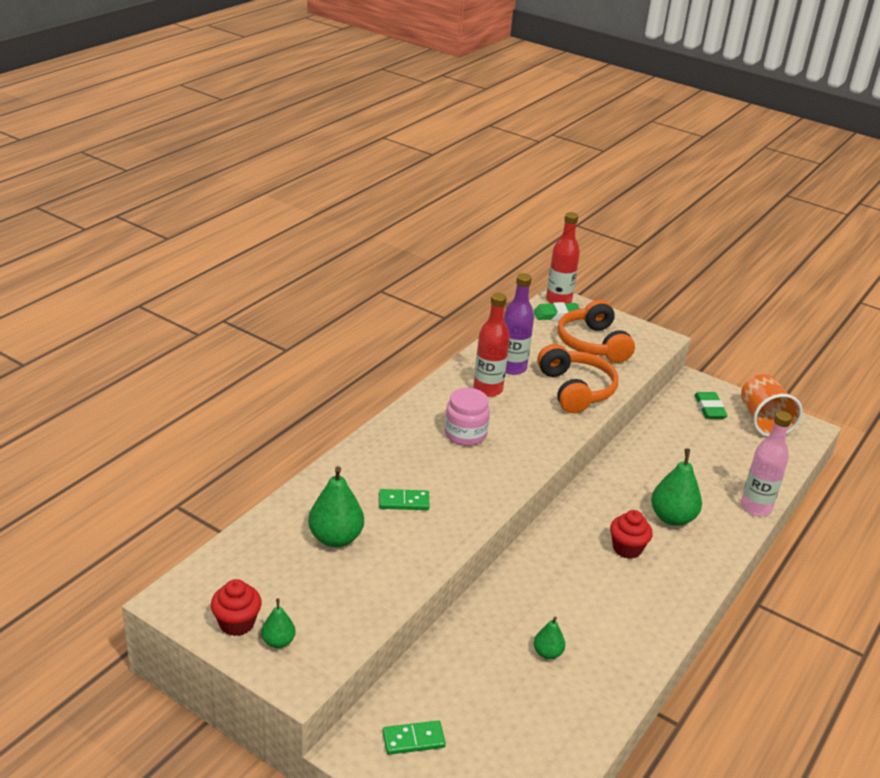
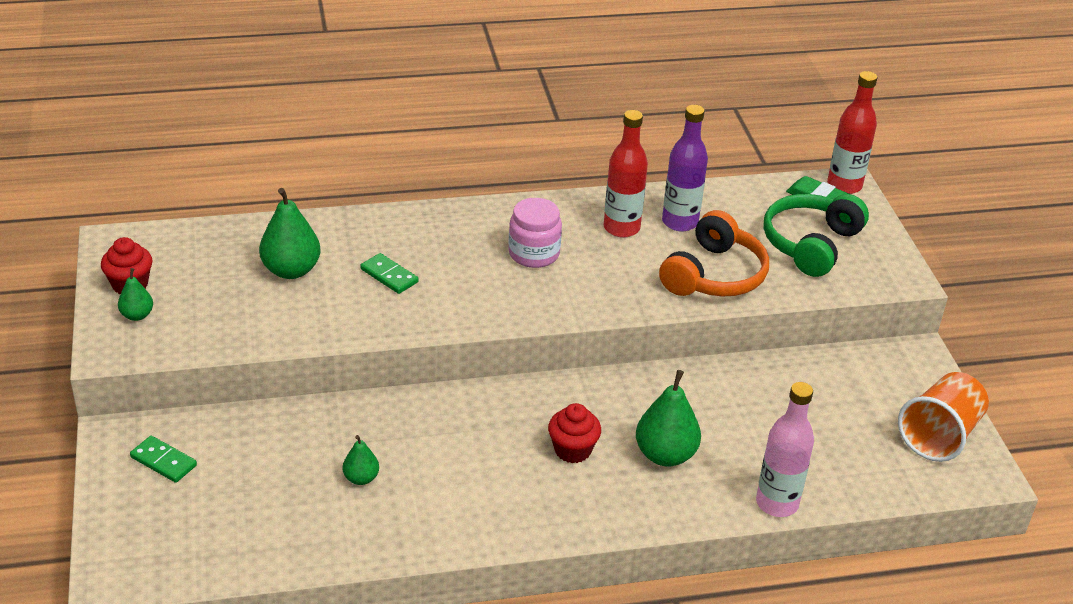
camera: 45 degrees right, 5 degrees up
(593, 344) = (811, 244): orange headphones -> green headphones
(709, 408) = (891, 387): green eraser -> none

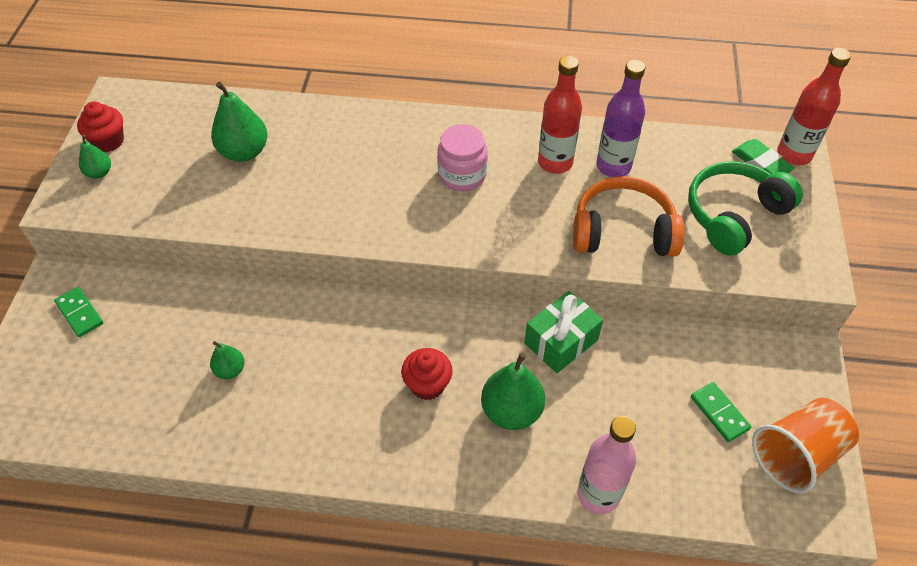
camera: 20 degrees right, 15 degrees up
(389, 276) = (324, 174): green domino -> green domino (719, 413)
(686, 389) = (561, 341): none -> green gift
(714, 275) = (623, 231): orange headphones -> orange headphones turned 135 degrees counterclockwise

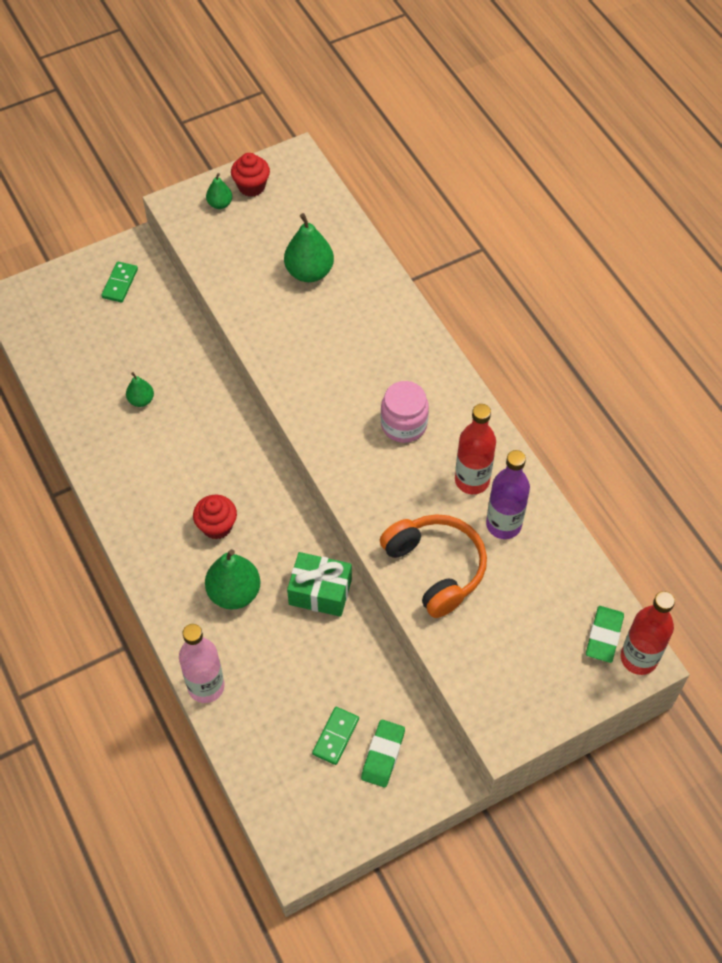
camera: 55 degrees right, 5 degrees up
(734, 215) = (521, 642): green headphones -> none
(759, 386) = (383, 755): none -> green eraser
(796, 455) = (336, 810): orange cup -> none

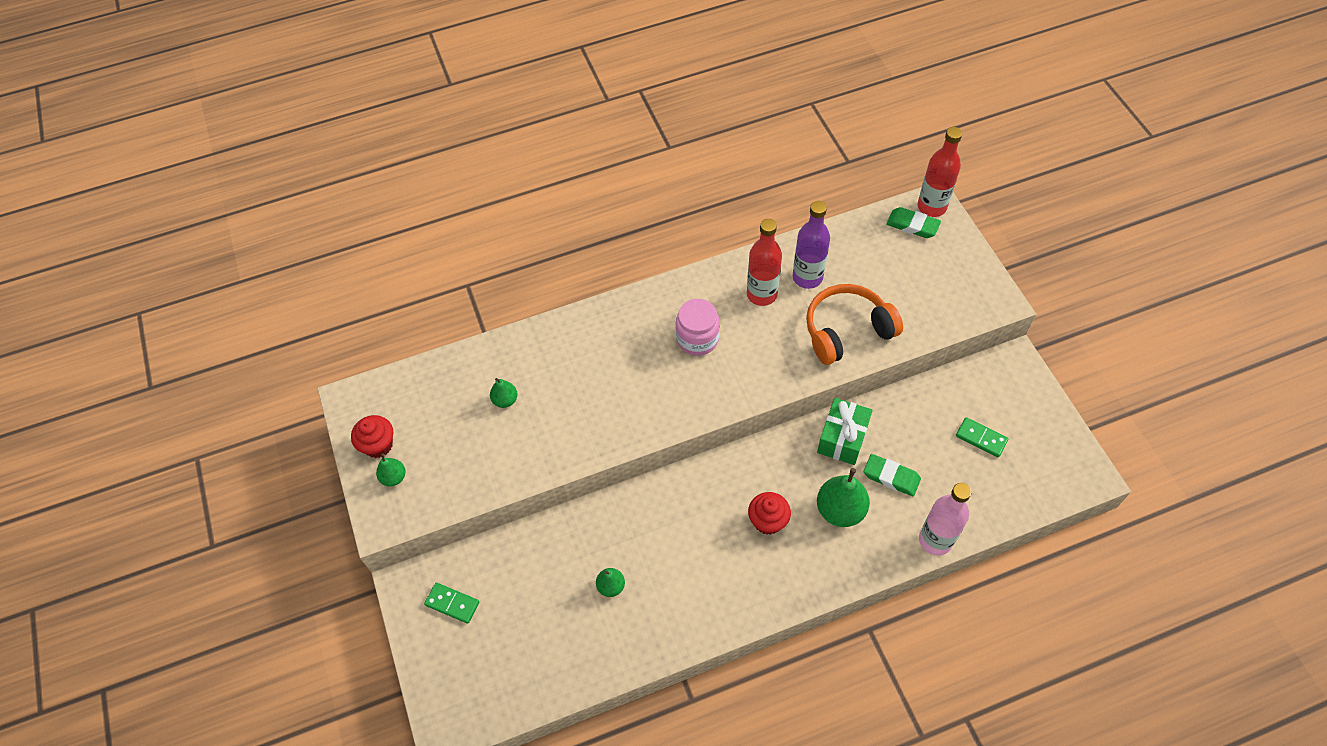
camera: 80 degrees left, 0 degrees up
(309, 272) = (505, 400): green pear -> green pear, size x0.55
(383, 755) = (996, 405): green eraser -> green eraser (891, 477)

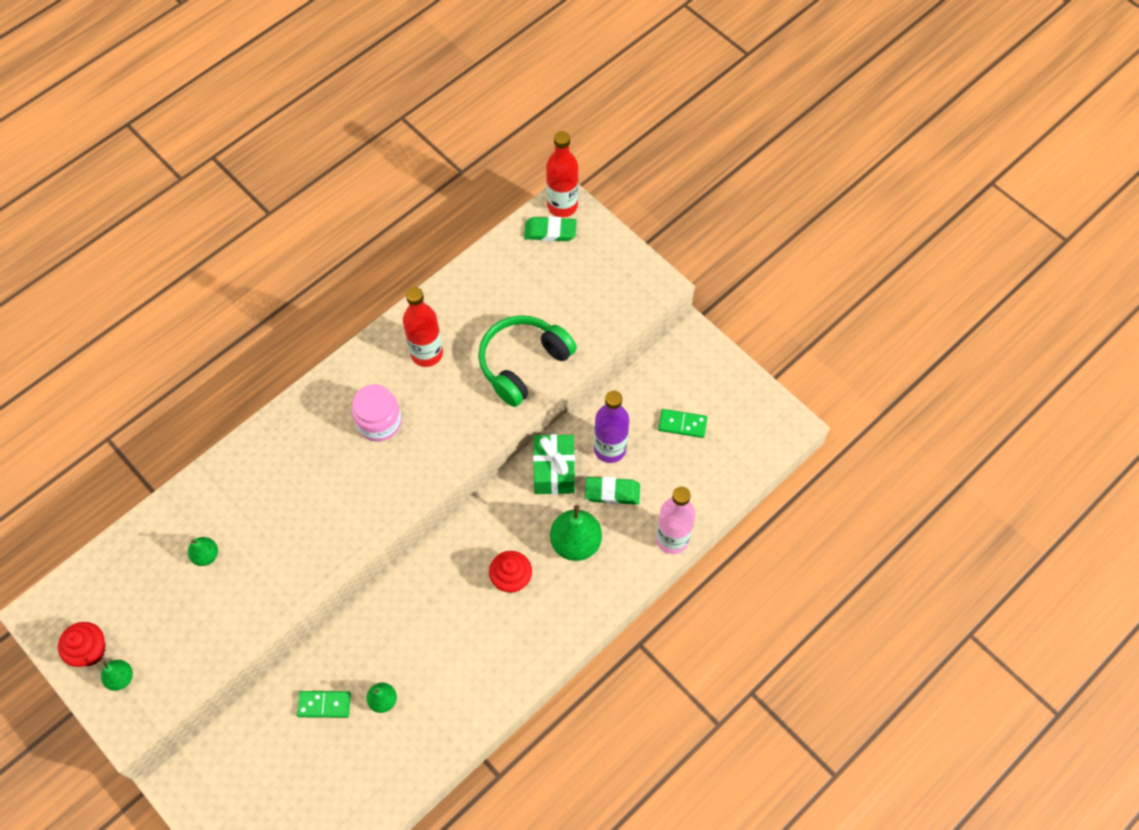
camera: 25 degrees left, 5 degrees up
(452, 603) = (230, 779): green domino -> green domino (324, 704)
(807, 277) = (466, 320): purple bottle -> purple bottle (610, 449)
(847, 331) = (523, 364): orange headphones -> green headphones

